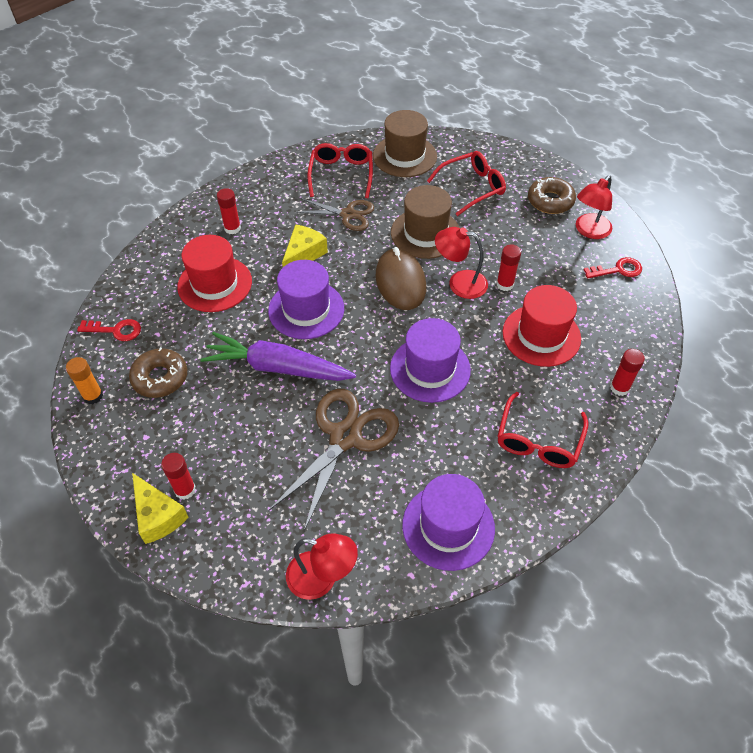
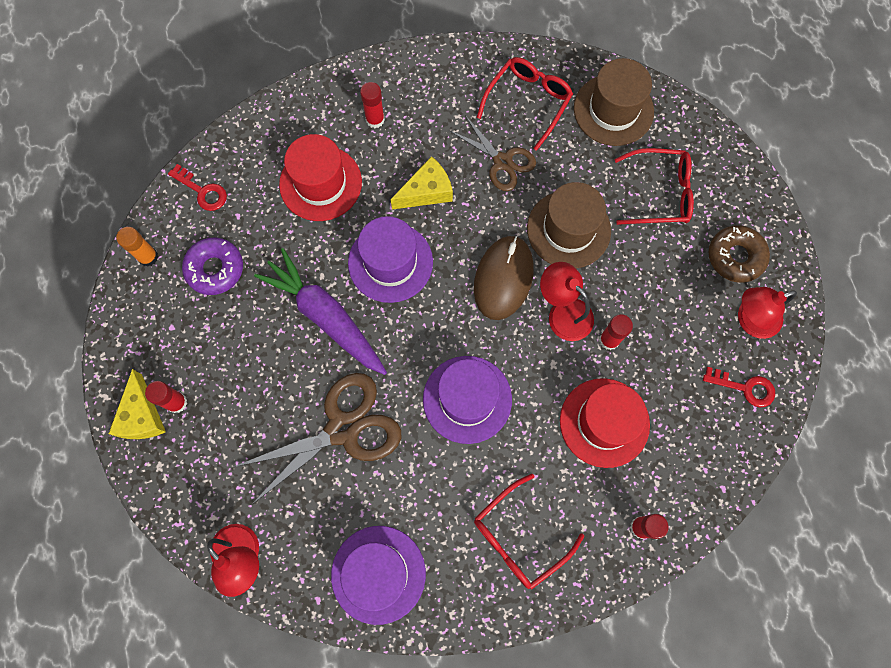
camera: 30 degrees right, 20 degrees up
(160, 378) = (215, 269): brown donut -> purple donut

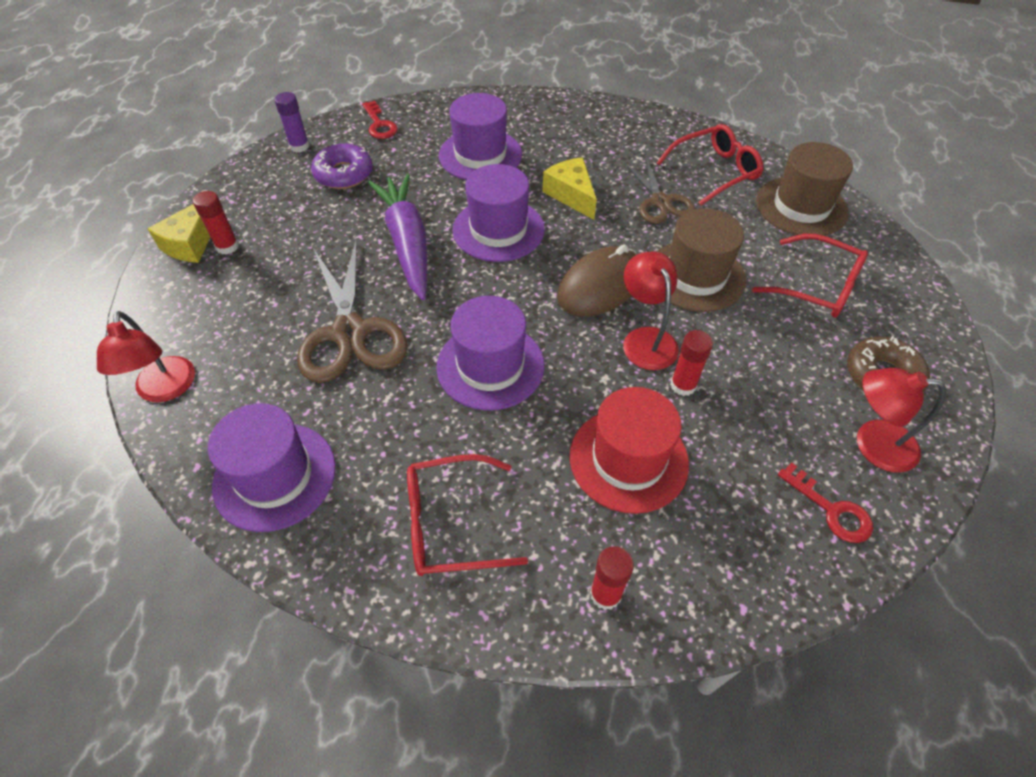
camera: 30 degrees right, 20 degrees down
(148, 257) = (299, 146): orange glue stick -> purple glue stick
(320, 183) = (480, 155): red hat -> purple hat
(343, 429) = (350, 333): brown scissors -> brown scissors turned 75 degrees clockwise
(375, 119) = (561, 133): red glue stick -> none
(426, 191) = (571, 195): yellow cheese -> yellow cheese turned 120 degrees counterclockwise

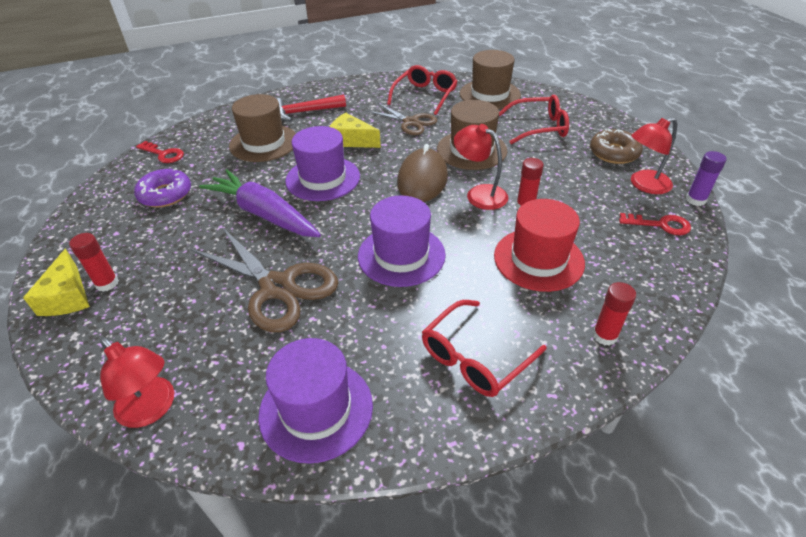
camera: 35 degrees left, 10 degrees down
(299, 146) = (106, 192): purple glue stick -> purple glue stick (695, 200)
(480, 155) = (264, 143): purple hat -> brown hat
(556, 133) = (304, 112): none -> red hammer

